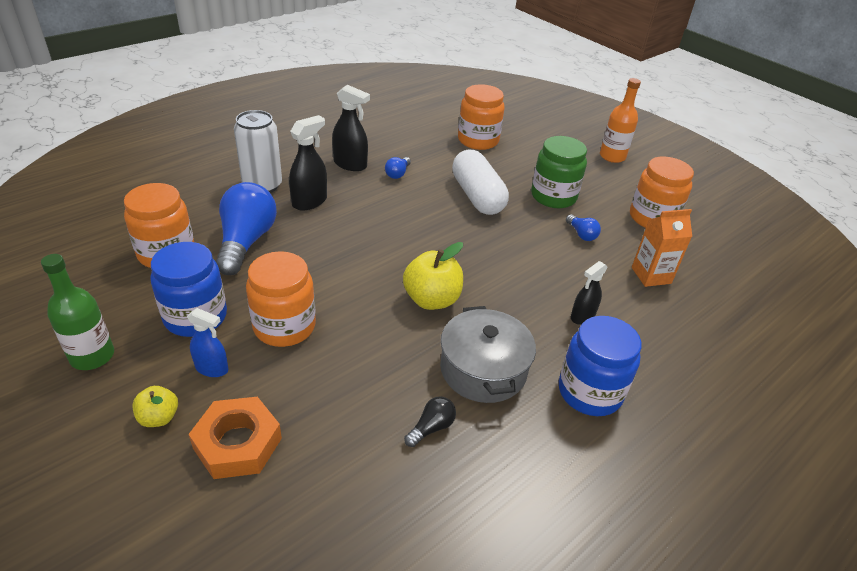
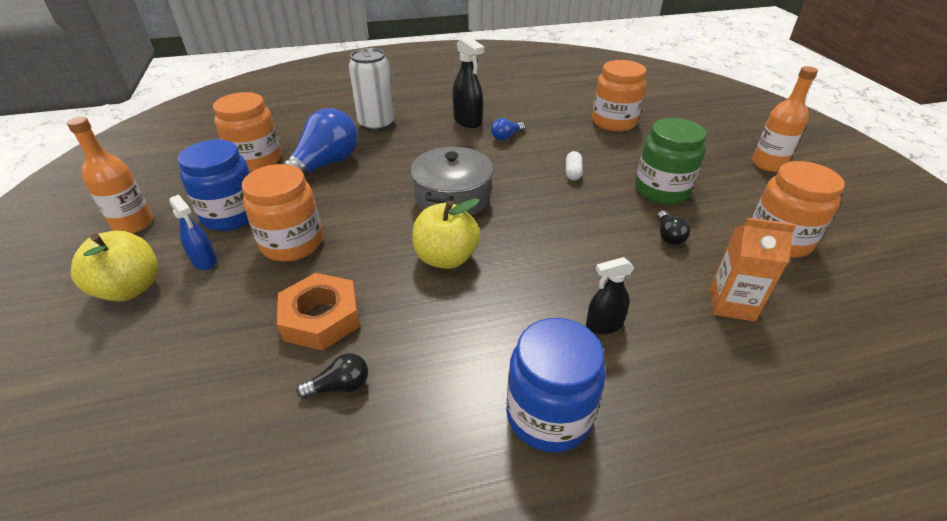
camera: 30 degrees right, 0 degrees up
(92, 356) = (133, 224): green bottle -> orange bottle
(159, 417) = (130, 288): yellow apple -> yellow apple, size x1.77
(237, 443) = (164, 333): orange nut -> orange nut (321, 318)
(309, 201) = (405, 144): black spray bottle -> none
(477, 196) = (572, 172): white capsule -> white capsule, size x0.41
(483, 369) = (443, 345): grey pot -> grey pot (452, 197)
(581, 234) = (668, 236): blue light bulb -> black light bulb

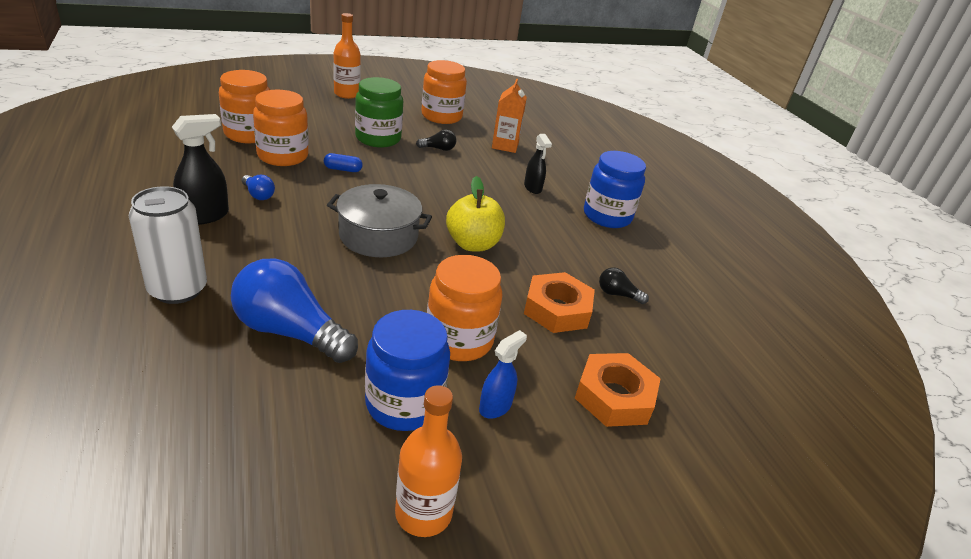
camera: 100 degrees left, 5 degrees down
(130, 288) = (550, 462): yellow apple -> none
(174, 347) = (614, 396): none -> orange nut
(256, 160) = (255, 407): orange jar -> orange jar (283, 156)
(340, 386) = (617, 294): black light bulb -> black light bulb turned 45 degrees counterclockwise
(572, 172) = (343, 169): white capsule -> blue capsule

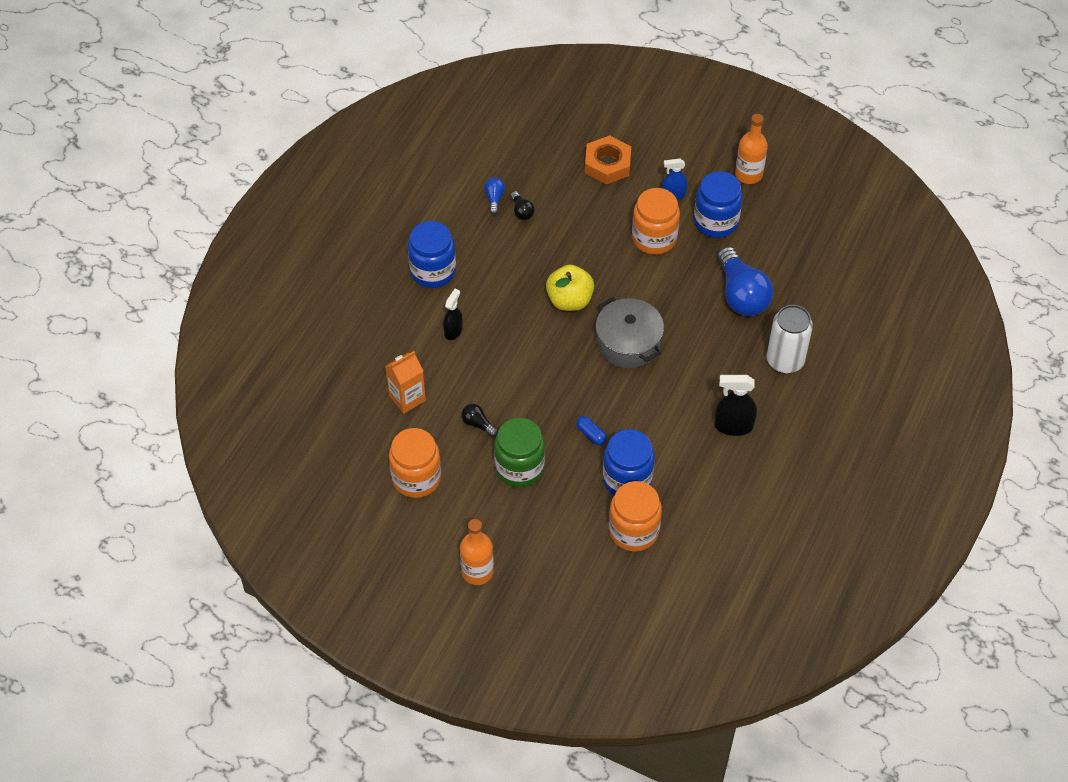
camera: 130 degrees left, 20 degrees up
(258, 195) = (681, 433): blue light bulb -> blue light bulb (494, 199)
(283, 156) = (627, 479): orange jar -> blue jar
(557, 309) = (574, 224): orange nut -> none

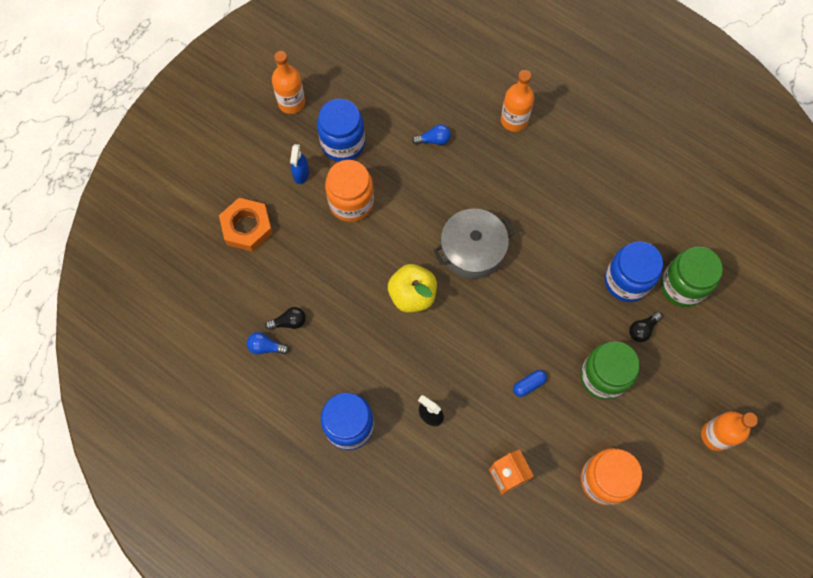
camera: 80 degrees left, 15 degrees up
(478, 424) = (548, 409): black light bulb -> black light bulb (642, 329)
(591, 434) = (573, 304): blue capsule -> blue capsule (528, 384)
(633, 531) = (682, 286): orange jar -> green jar
(733, 426) = (579, 178): black spray bottle -> none
(741, 294) = (433, 140): blue light bulb -> blue light bulb, size x0.45
(785, 360) = (514, 120): white can -> orange bottle

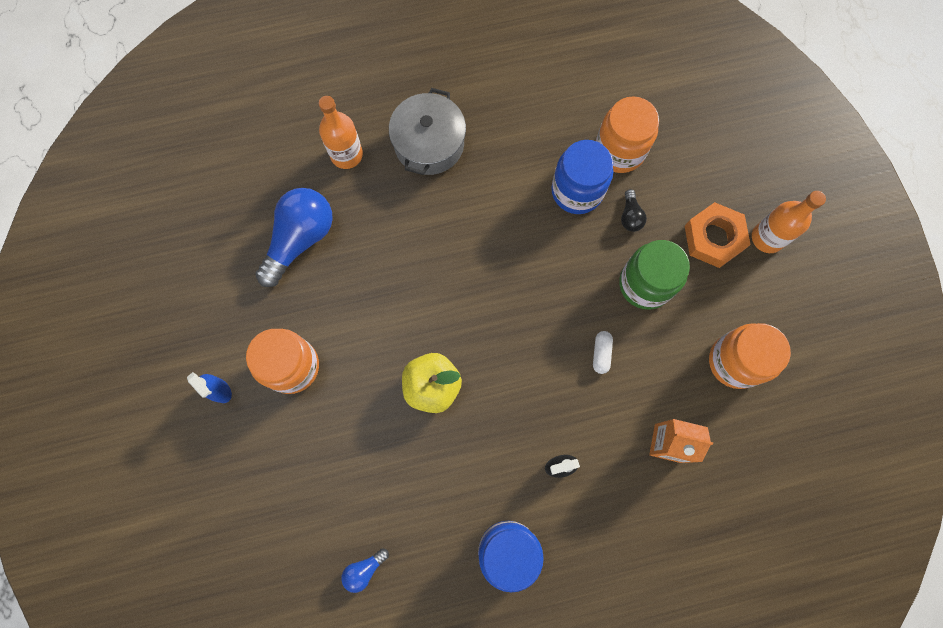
camera: 50 degrees left, 5 degrees up
(247, 227) = (226, 488): orange nut -> orange nut (713, 238)
(289, 322) = (359, 526): black light bulb -> none
(291, 102) = (138, 338): orange bottle -> none
(343, 143) = (226, 325): blue jar -> none
(433, 140) = (300, 240): blue light bulb -> blue light bulb, size x2.23
(472, 250) = (436, 296): grey pot -> grey pot (429, 143)
(528, 384) = (601, 353): blue capsule -> white capsule
(682, 286) = (619, 150): green jar -> orange jar

